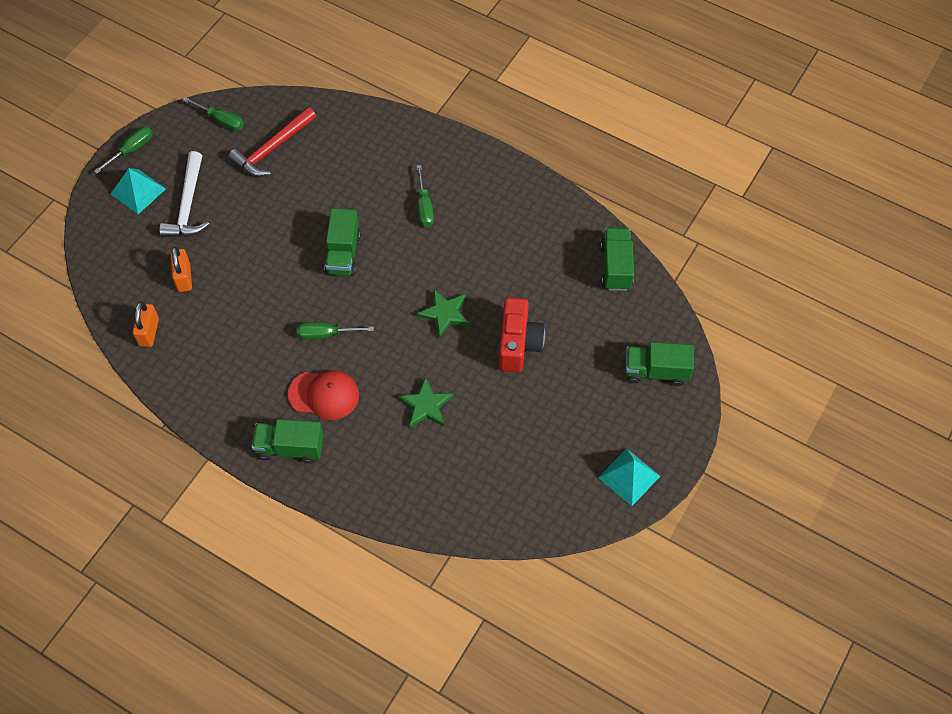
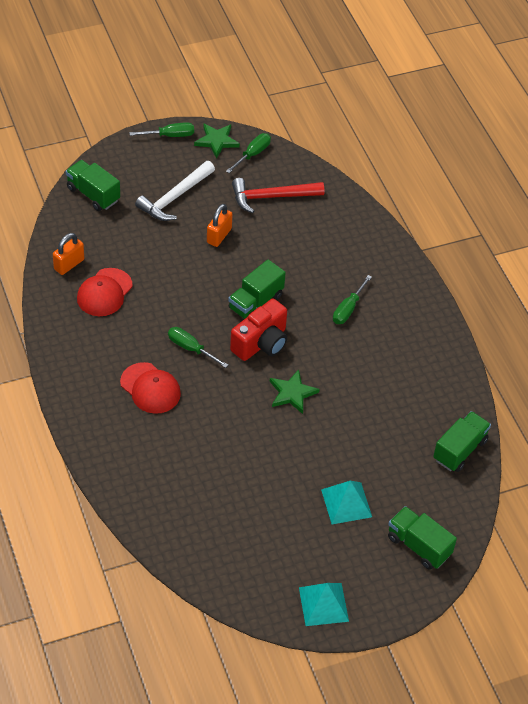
camera: 35 degrees right, 10 degrees down
(138, 191) = (148, 166): turquoise pyramid -> turquoise pyramid (346, 503)
(184, 277) = (126, 244): orange padlock -> orange padlock (219, 236)
(205, 336) = (104, 292): none -> red cap
(221, 120) = (252, 154): green screwdriver -> green screwdriver turned 120 degrees counterclockwise
(290, 448) = (93, 407): green truck -> green truck (93, 194)
(426, 405) = (217, 446): green star -> green star (217, 141)
(518, 344) = (328, 452): red camera -> red camera (261, 343)

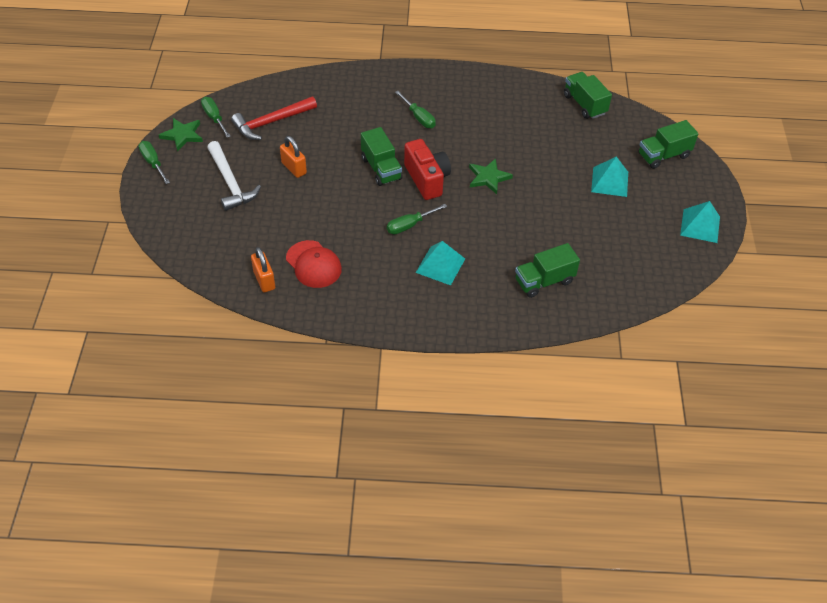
camera: 65 degrees left, 0 degrees up
(93, 194) = (188, 237): green truck -> green truck (544, 281)
(150, 388) = (440, 265): red cap -> turquoise pyramid
(170, 135) = (153, 163): green screwdriver -> green screwdriver turned 45 degrees counterclockwise
(271, 197) = (271, 122): red hammer -> red hammer turned 45 degrees clockwise

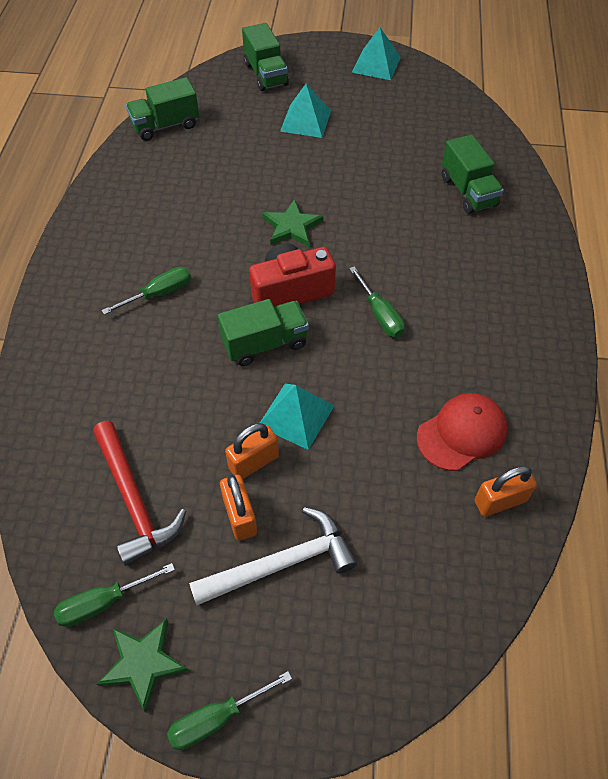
camera: 85 degrees left, 5 degrees up
(259, 164) = (240, 516): none -> orange padlock
(440, 265) = (451, 285): turquoise pyramid -> turquoise pyramid (296, 415)

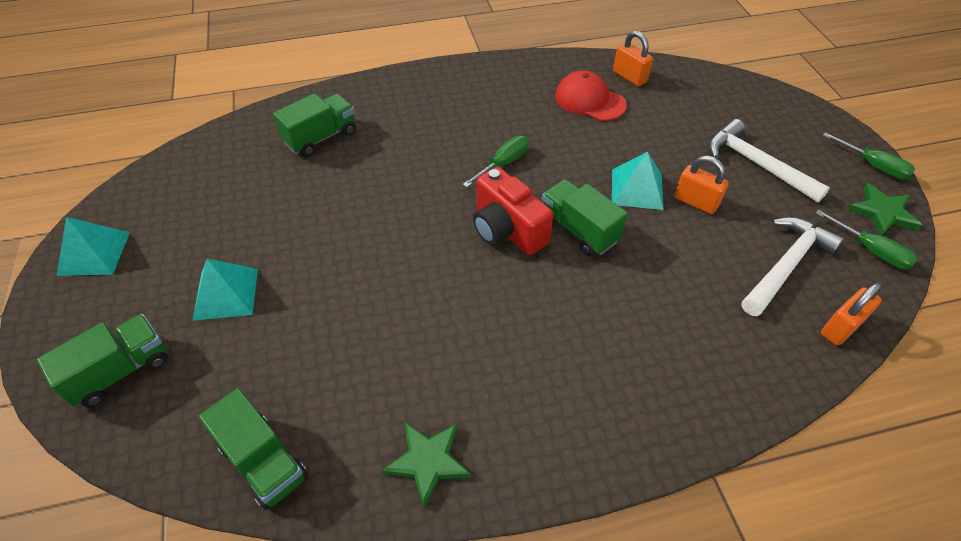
camera: 110 degrees left, 5 degrees down
(134, 500) = (786, 265): red hammer -> white hammer
(159, 294) = (568, 338): green screwdriver -> none
(240, 516) = (743, 196): orange padlock -> orange padlock (841, 327)
(292, 227) = (418, 254): green star -> green star (428, 461)

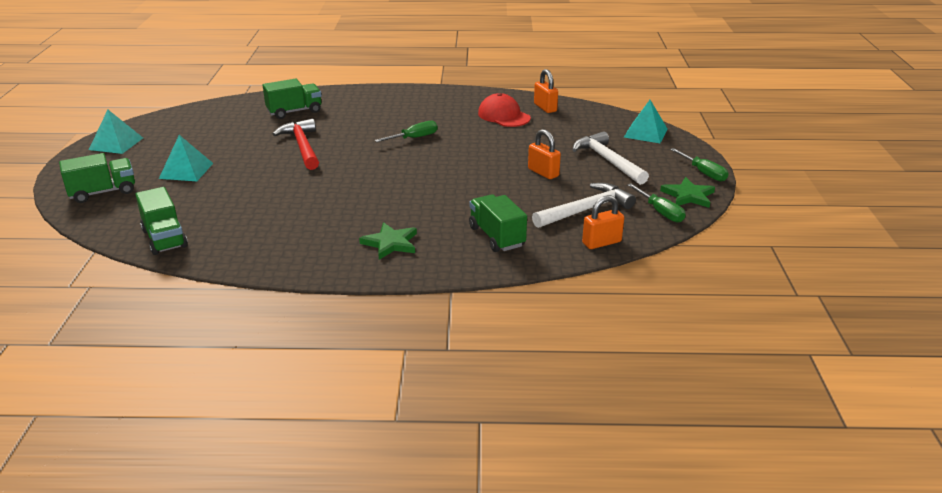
camera: 15 degrees right, 20 degrees down
(366, 208) = (302, 146): none -> red hammer
(428, 461) = (265, 254): green star -> green star (390, 243)
(507, 230) = (392, 168): red camera -> none
(578, 230) = (444, 174): green truck -> green truck (496, 237)
(637, 189) = (503, 161): turquoise pyramid -> turquoise pyramid (645, 133)

